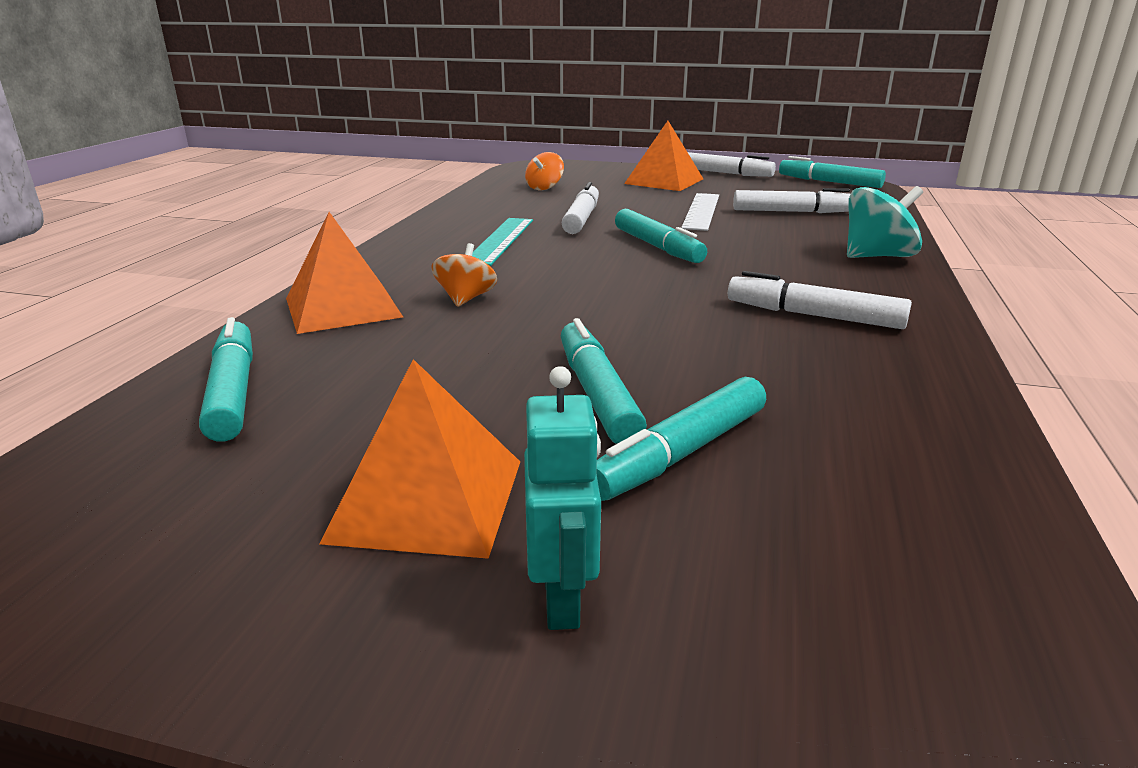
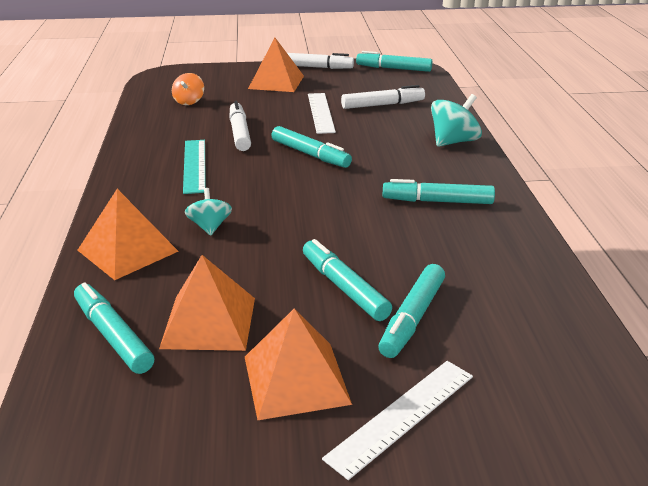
camera: 20 degrees left, 5 degrees up
(368, 400) = (209, 322): none -> orange pyramid
(465, 299) = (210, 227): orange spinning top -> turquoise spinning top
(563, 599) = (402, 416): turquoise robot -> white ruler
(813, 316) = (437, 201): white marker -> turquoise marker

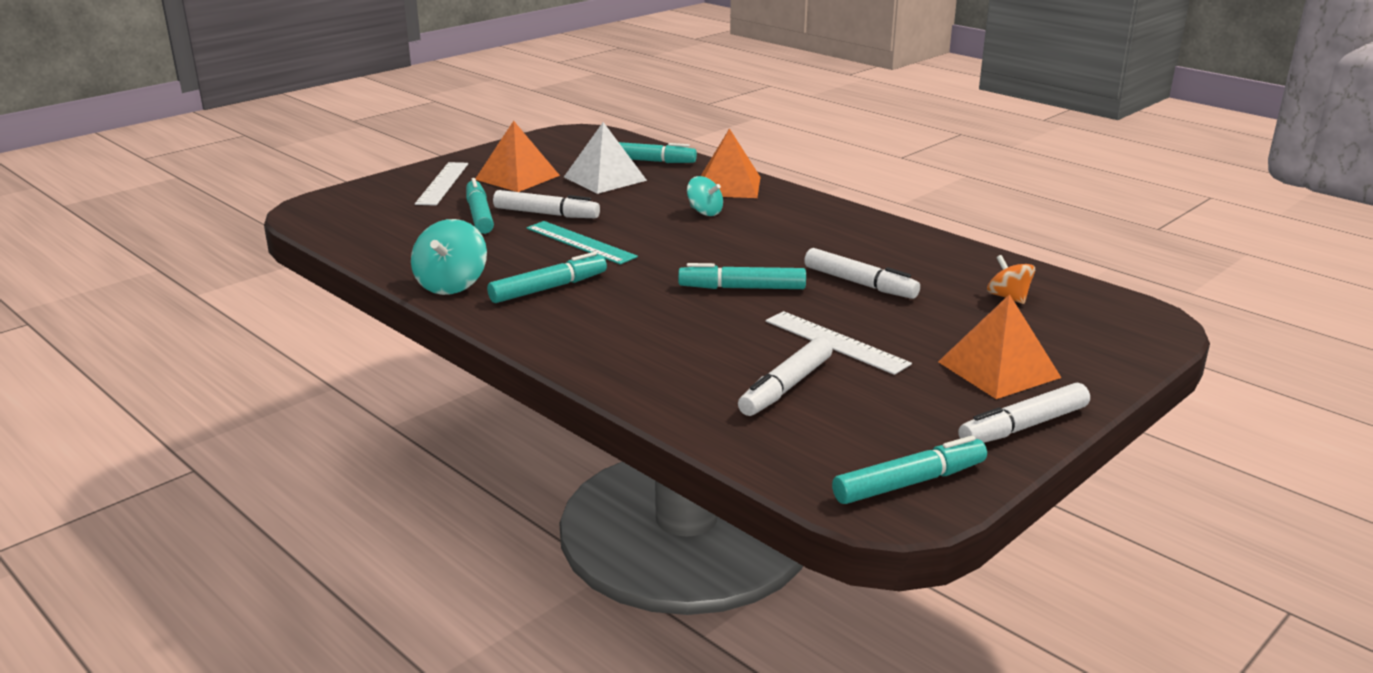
camera: 140 degrees right, 5 degrees down
(194, 165) = (821, 242): turquoise ruler -> turquoise ruler (580, 242)
(209, 322) = (605, 178): orange pyramid -> white pyramid
(344, 288) = (546, 214): turquoise marker -> white marker
(453, 142) = (612, 362): turquoise spinning top -> turquoise spinning top (451, 285)

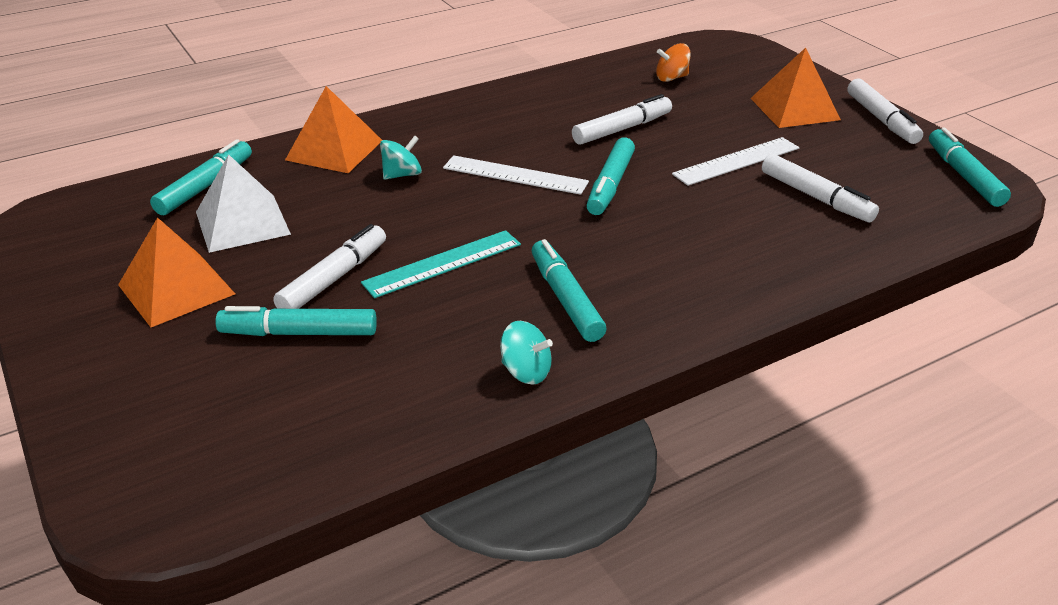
camera: 75 degrees left, 10 degrees up
(442, 183) = (142, 359): white ruler -> white ruler (515, 175)
(451, 285) = (526, 372): turquoise spinning top -> turquoise spinning top, size x0.64

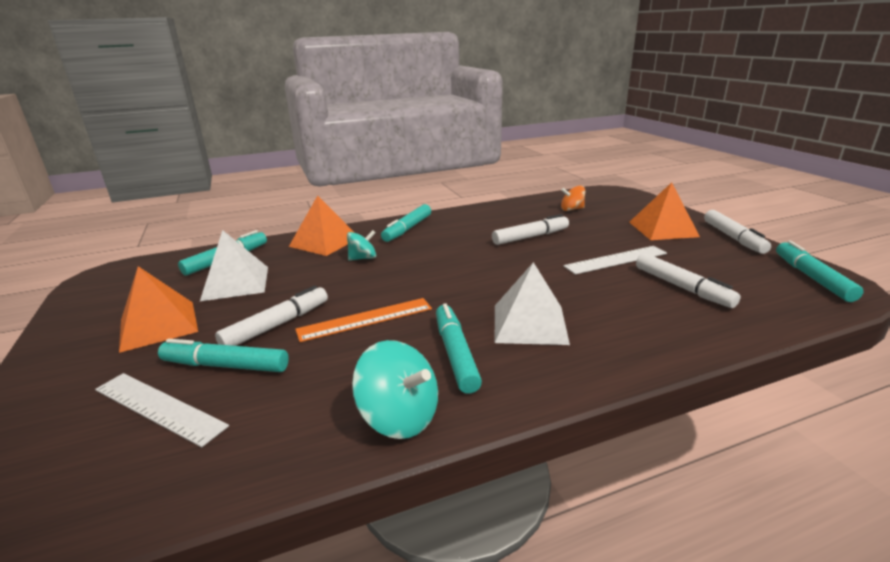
camera: 10 degrees right, 10 degrees down
(443, 263) = (365, 319): turquoise ruler -> orange ruler
(515, 175) = (444, 262): white ruler -> white ruler (159, 407)
(526, 372) = (399, 417): turquoise spinning top -> turquoise spinning top, size x1.56
(610, 185) = (514, 271): turquoise marker -> turquoise marker (407, 229)
(643, 256) = (530, 324): none -> white pyramid

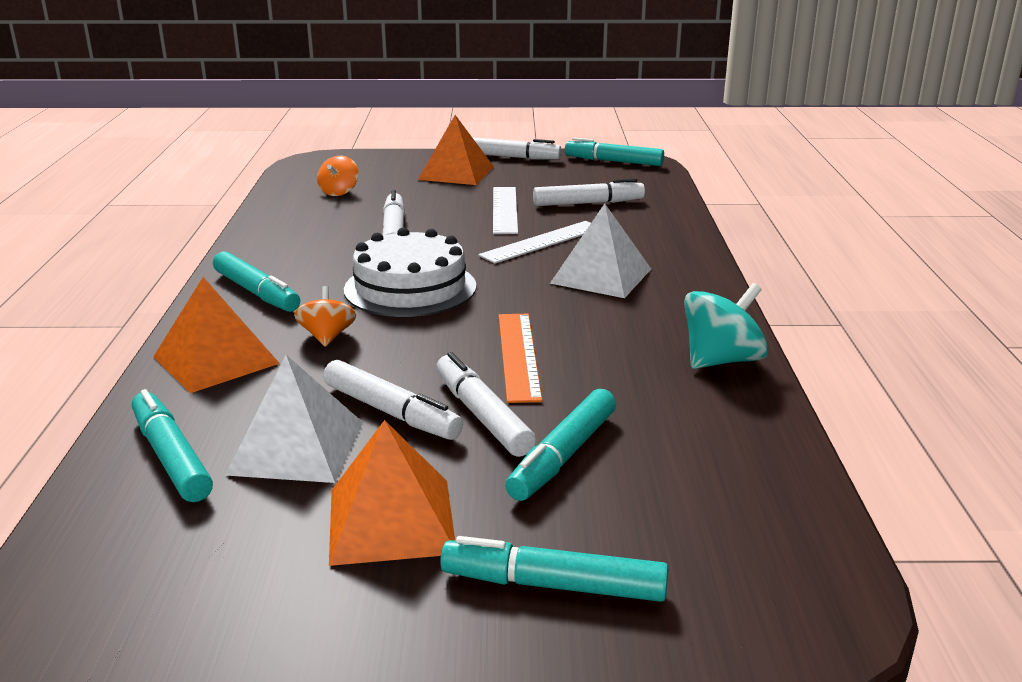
camera: 70 degrees left, 0 degrees up
(159, 407) = (631, 503): white ruler -> white ruler (542, 242)
(277, 297) = (391, 412): none -> white marker
(363, 258) = (327, 337): turquoise spinning top -> orange spinning top
(445, 262) = (410, 288): none -> white cake
(455, 354) = (631, 319): turquoise marker -> turquoise marker (553, 585)

